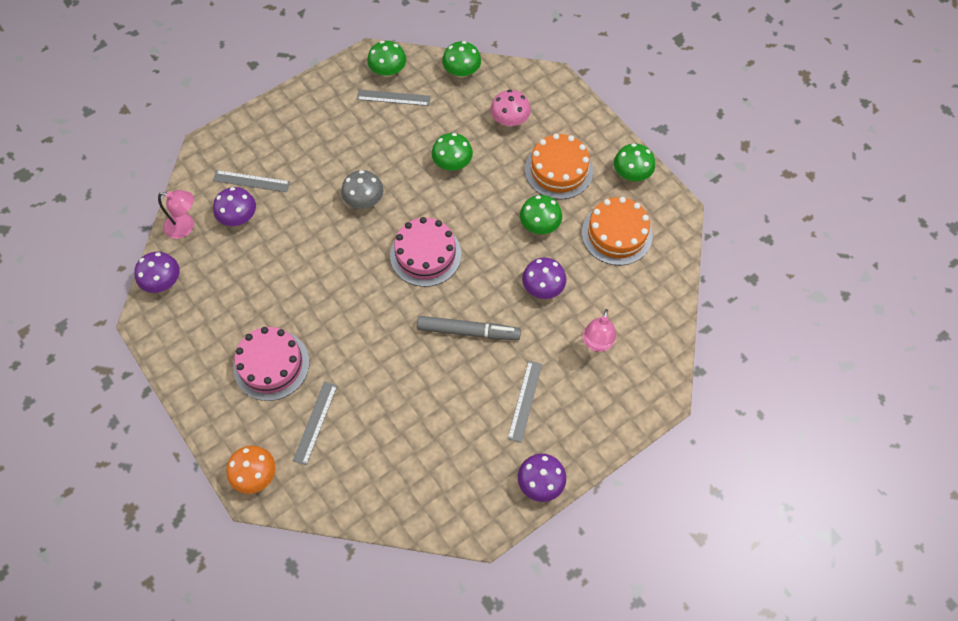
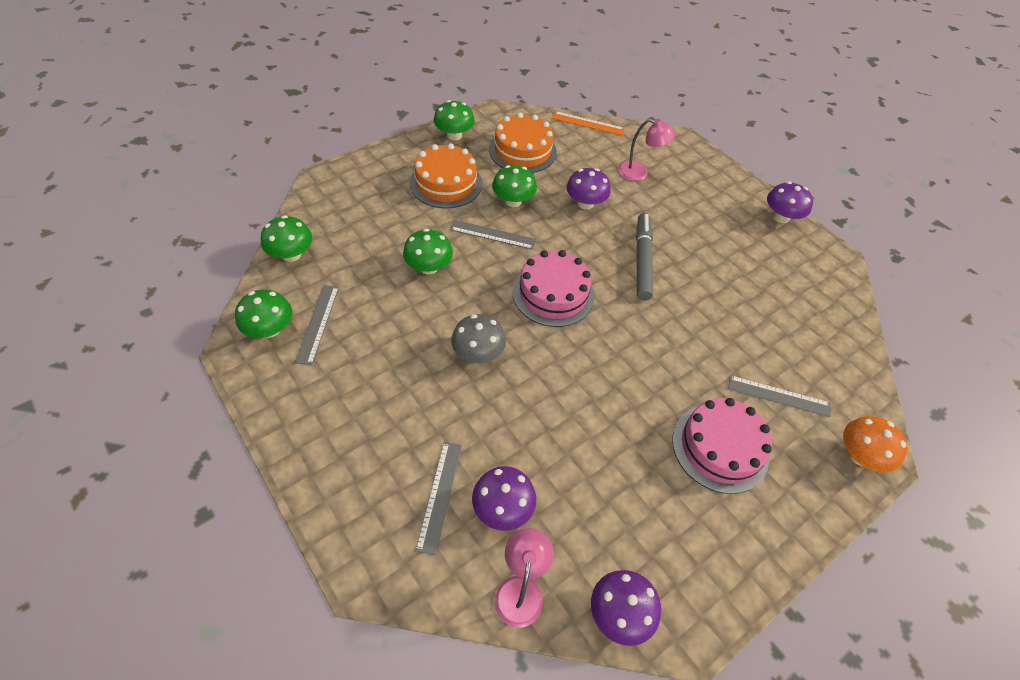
camera: 95 degrees left, 10 degrees down
(510, 120) = (374, 216): pink mushroom -> none
(525, 401) = (706, 223): grey ruler -> grey ruler (493, 235)
(675, 299) = (588, 123): none -> orange ruler

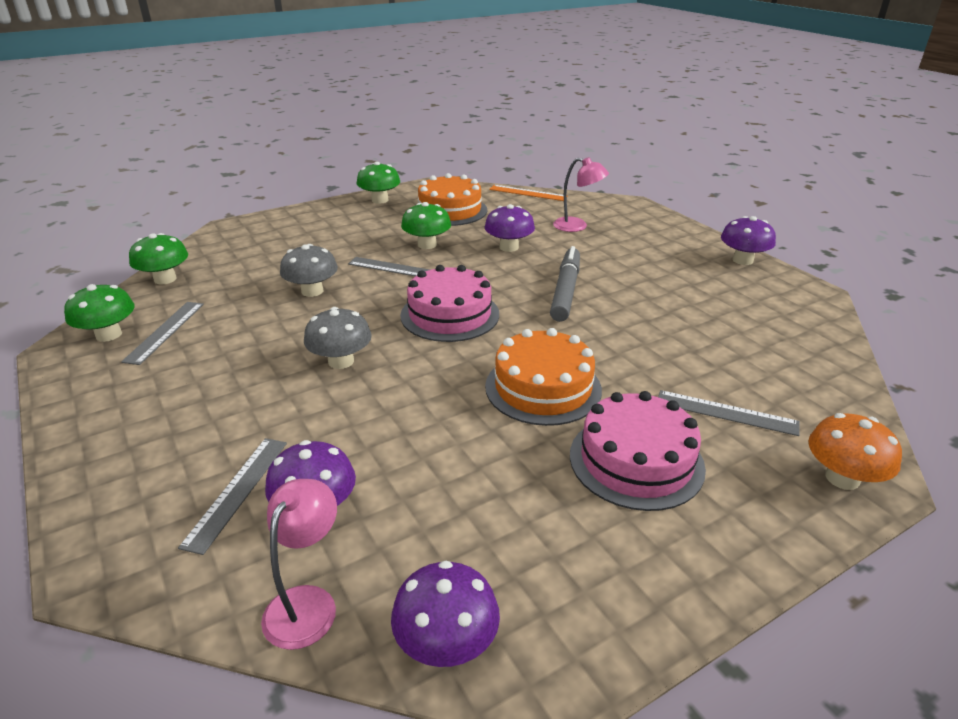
camera: 10 degrees right, 20 degrees down
(429, 267) = (312, 291): green mushroom -> grey mushroom
(446, 183) = (357, 231): orange cake -> orange cake (543, 387)

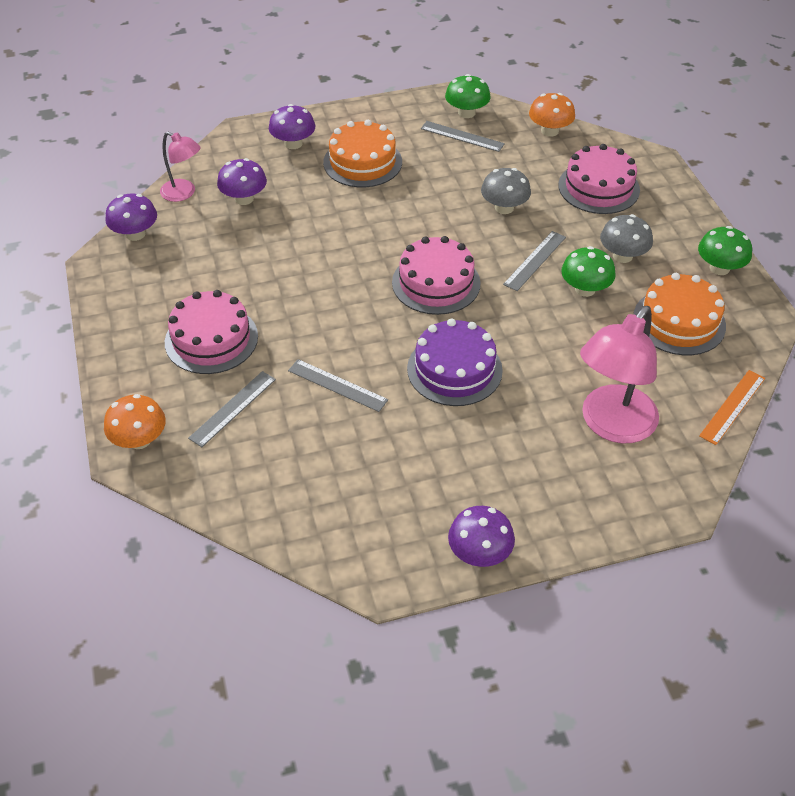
camera: 105 degrees right, 15 degrees up
(165, 279) = (549, 131): green mushroom -> orange mushroom
(237, 491) = (273, 171): grey ruler -> grey ruler (337, 385)
(273, 248) = (598, 187): none -> pink cake
(341, 361) = (388, 217): grey mushroom -> grey mushroom (622, 256)
(509, 247) = (564, 350): purple mushroom -> purple mushroom (293, 143)
(543, 387) = (310, 314): orange cake -> orange cake (362, 162)
(565, 290) = (454, 369): grey marker -> purple cake
(577, 226) = (611, 425): pink lamp -> pink lamp, size x1.79

